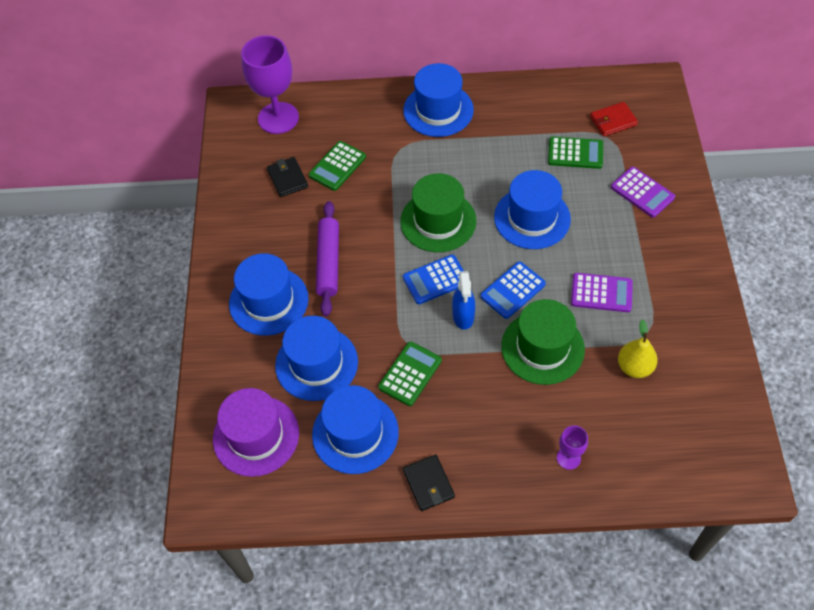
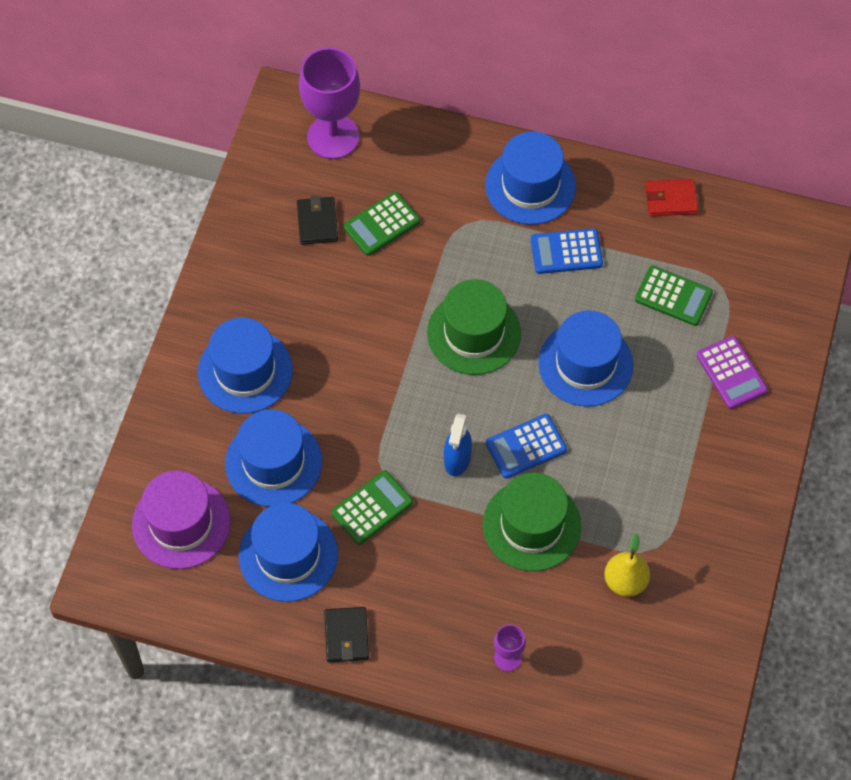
camera: 15 degrees right, 5 degrees up
(328, 262) = (328, 345): purple rolling pin -> none
(435, 280) = (443, 405): blue calculator -> blue calculator (566, 252)
(601, 293) = (626, 482): purple calculator -> none
(613, 121) = (739, 267): red wallet -> red wallet (671, 199)

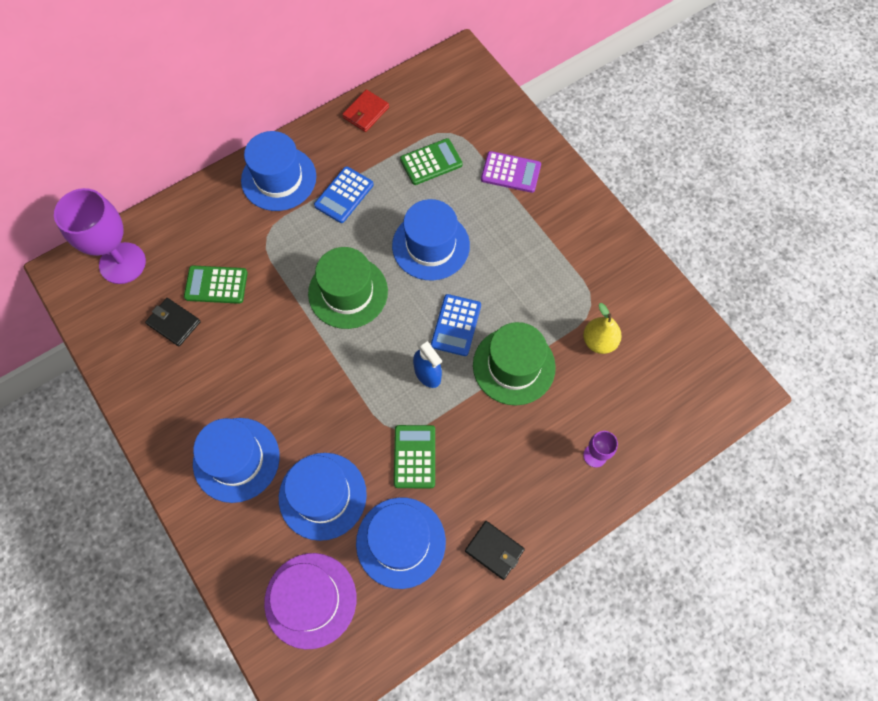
camera: 50 degrees left, 5 degrees up
(381, 224) = (216, 285): green calculator -> green calculator turned 90 degrees clockwise

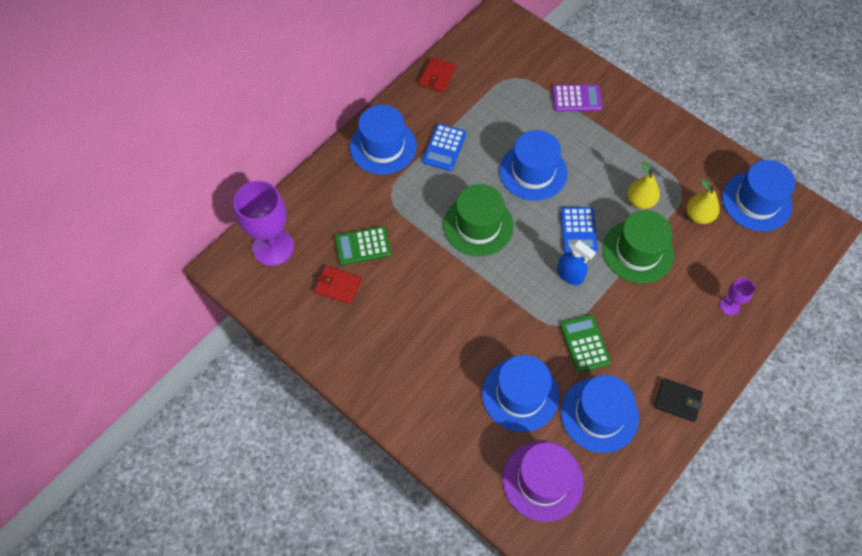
camera: 15 degrees left, 5 degrees down
(174, 323) = (338, 286): black wallet -> red wallet
(236, 459) = (436, 384): blue hat -> blue hat (756, 201)
(431, 162) = (507, 105): green calculator -> none
(538, 308) = (640, 201): none -> yellow pear

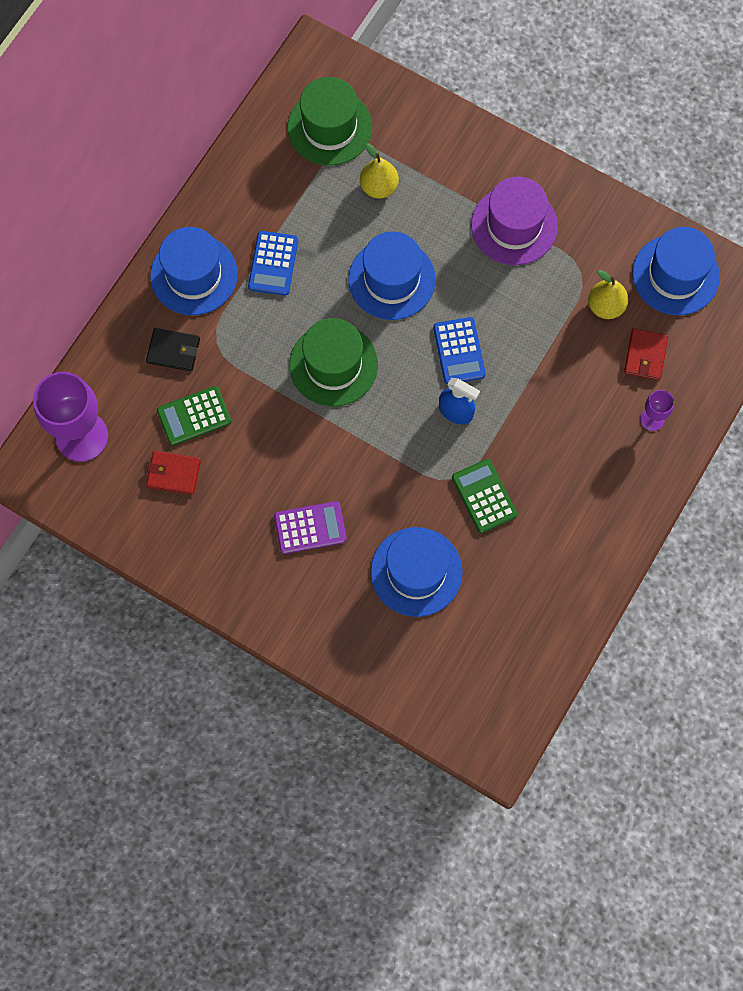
camera: 10 degrees left, 10 degrees up
(437, 76) = (246, 161): red wallet -> red wallet (645, 355)
(542, 481) = (456, 668): purple hat -> purple hat (514, 225)
(576, 98) = (434, 164): purple calculator -> purple calculator (310, 528)
(599, 414) = (511, 580): blue hat -> none
(638, 251) = (535, 367): green hat -> green hat (329, 127)
(640, 201) = (531, 298): yellow pear -> yellow pear (379, 187)
(678, 401) = (601, 547): black wallet -> black wallet (173, 351)

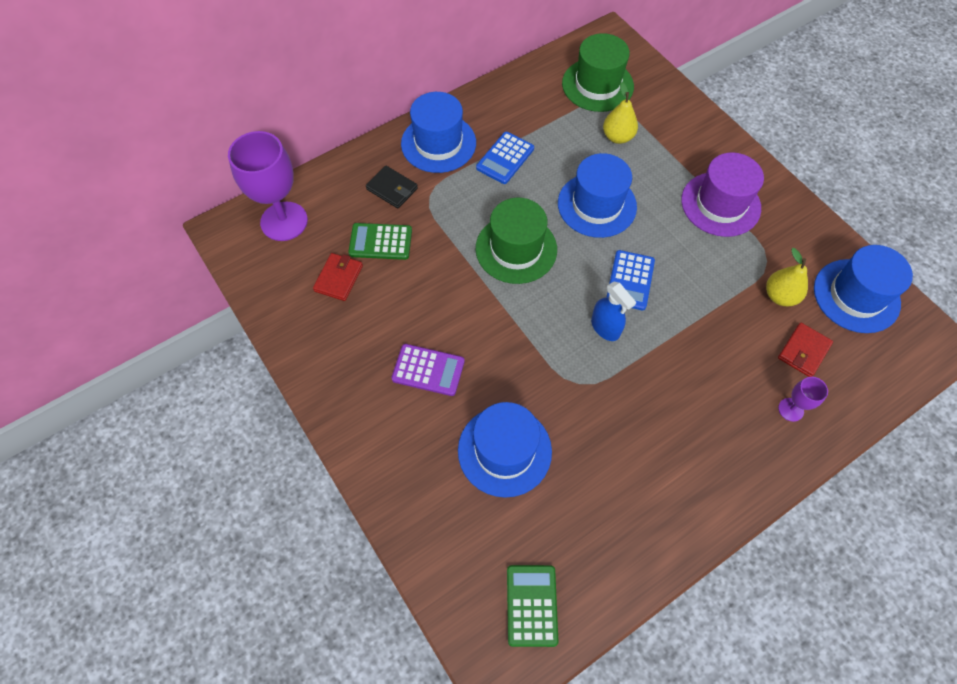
camera: 25 degrees right, 10 degrees down
(173, 474) = (338, 278): red wallet -> red wallet turned 75 degrees clockwise
(484, 496) = (599, 410): green calculator -> green calculator (531, 605)

